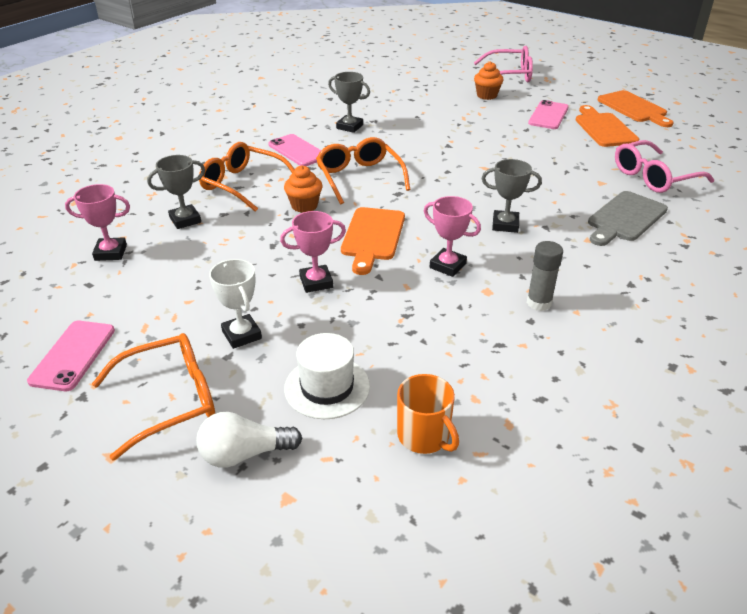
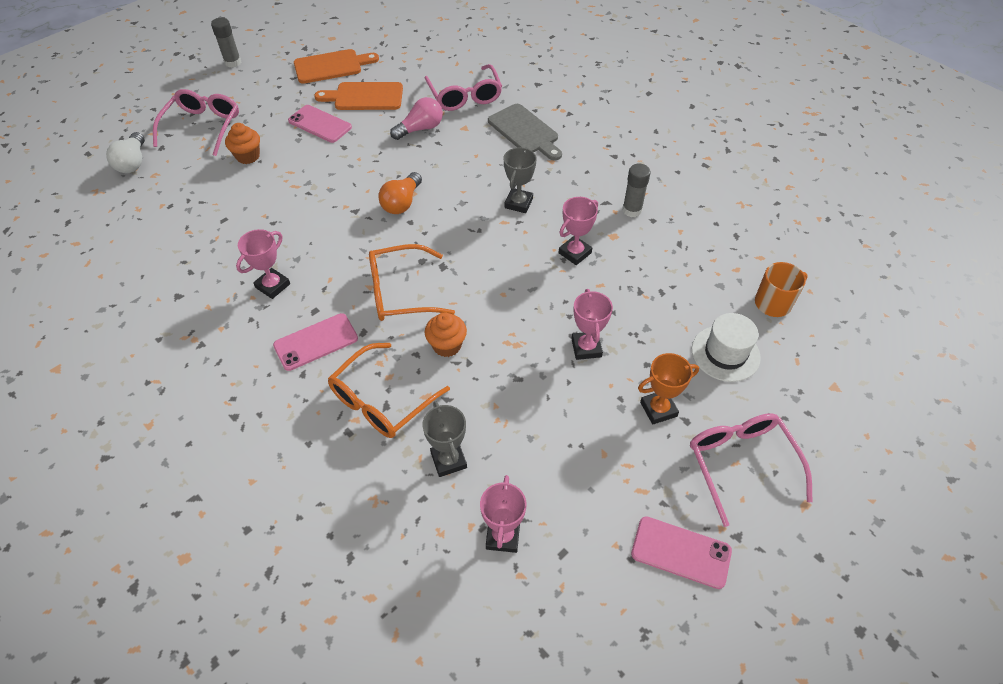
camera: 80 degrees left, 15 degrees up
(170, 400) = (741, 463): orange glasses -> pink glasses
(242, 335) = (658, 409): white trophy -> orange trophy
(244, 454) = (796, 411): white light bulb -> white light bulb (133, 162)
(349, 127) = (273, 286): grey trophy -> pink trophy
(372, 237) = (519, 297): orange cutting board -> none
(470, 164) = (402, 203): none -> orange light bulb
(580, 160) = (420, 129): none -> pink light bulb
(598, 71) = (233, 62): none -> grey glue stick

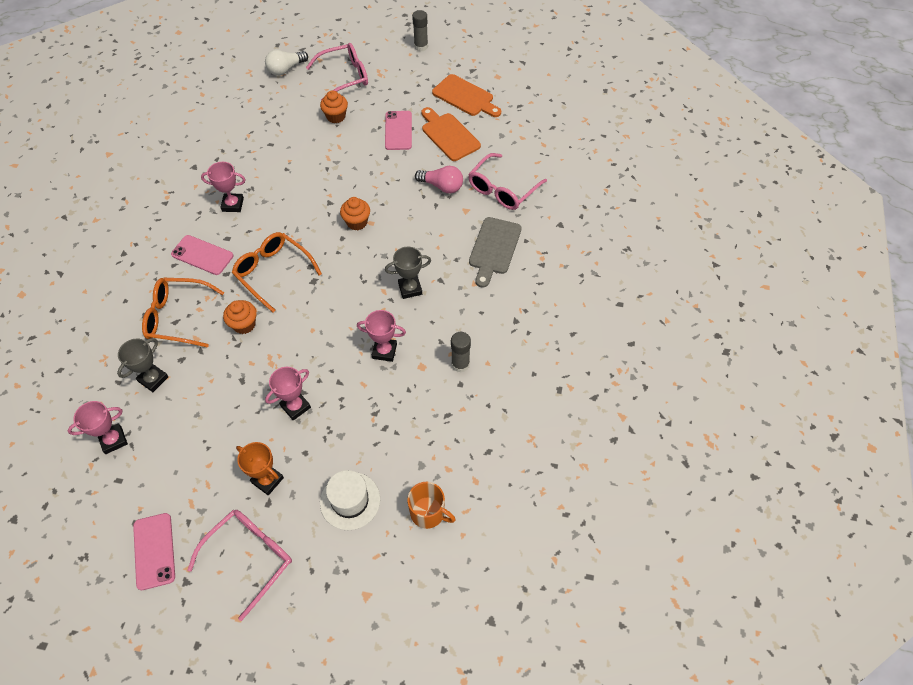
camera: 55 degrees right, 5 degrees up
(402, 203) = (357, 222): orange light bulb -> orange cupcake

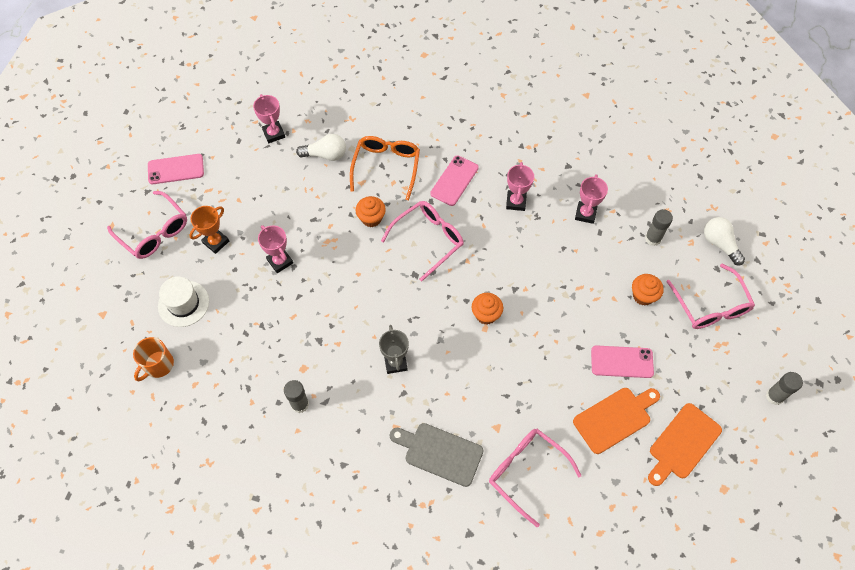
camera: 95 degrees right, 5 degrees up
(153, 379) = (325, 155): grey trophy -> white light bulb
(273, 272) = (428, 240): orange glasses -> pink glasses
(278, 109) = (653, 238): none -> grey glue stick
(384, 351) = (325, 336): pink trophy -> pink trophy (585, 214)
(442, 186) = (533, 404): pink light bulb -> none

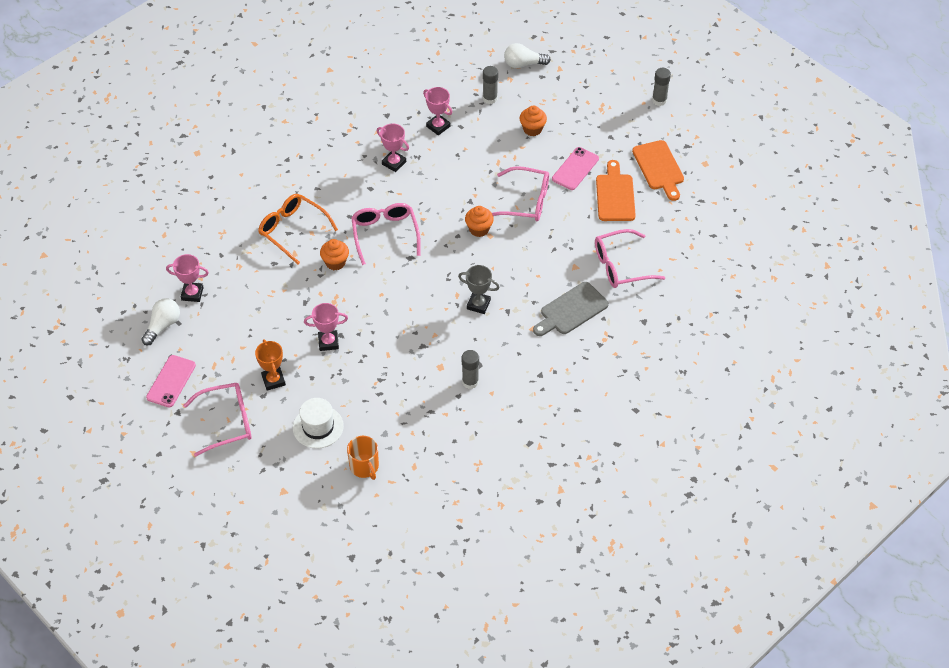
camera: 60 degrees left, 10 degrees down
(325, 155) = (245, 266): white light bulb -> white light bulb (163, 326)
(454, 180) = (342, 192): pink phone -> none
(710, 306) = (568, 96): pink glasses -> pink glasses (526, 201)

